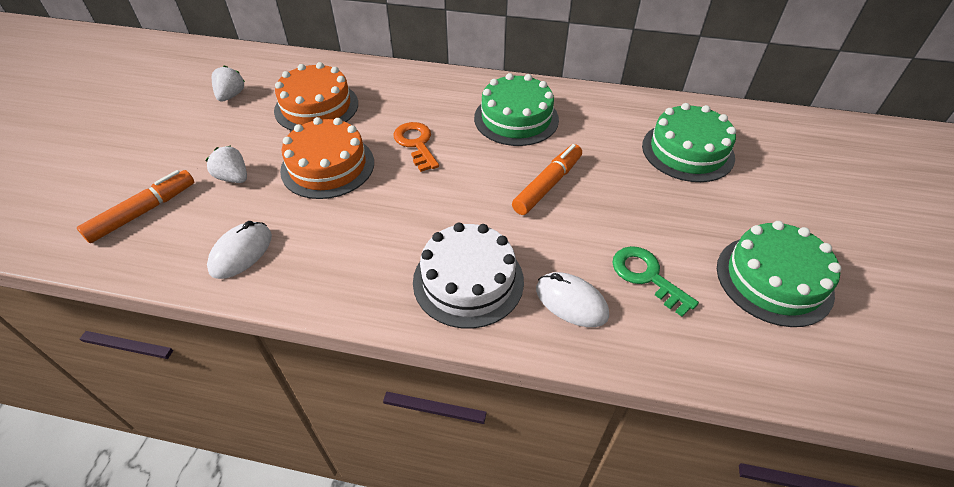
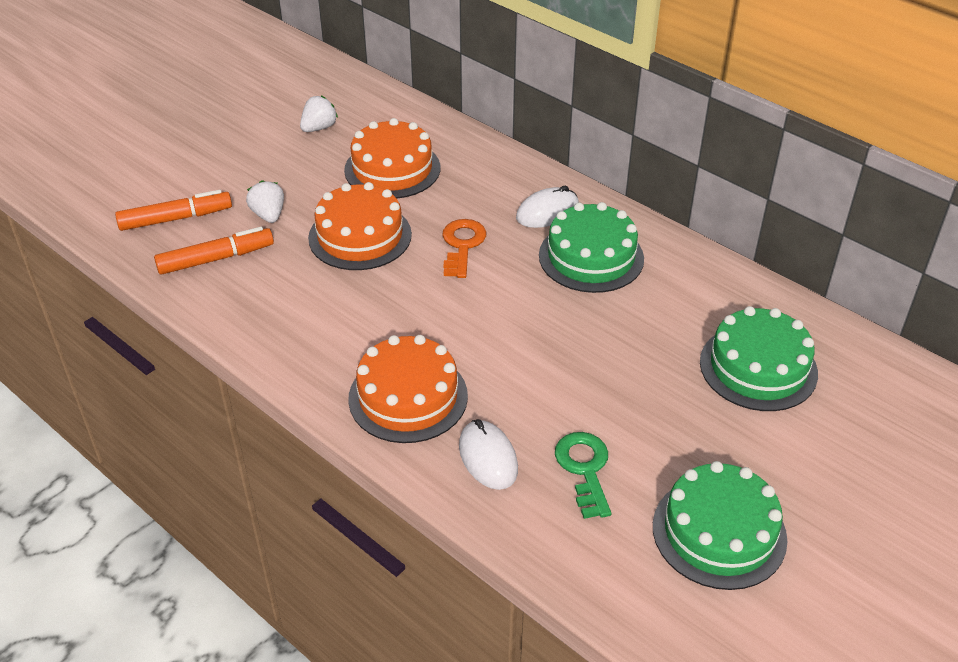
camera: 30 degrees right, 5 degrees down
(241, 252) = (232, 288): white mouse -> white mouse (547, 212)
(468, 281) = (408, 397): white cake -> orange cake
(548, 185) = (563, 340): orange marker -> orange marker (216, 259)

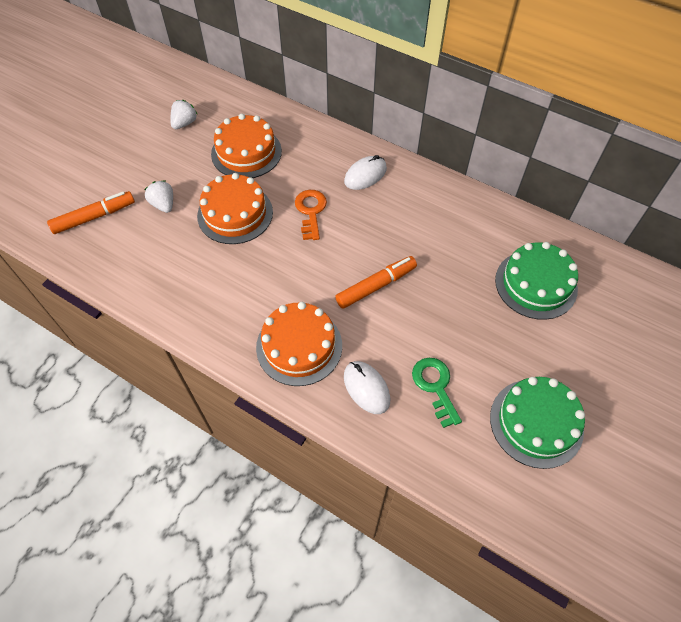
camera: 10 degrees left, 15 degrees up
(216, 259) = (132, 248): orange marker -> orange marker (376, 286)
(591, 257) = (403, 209): green cake -> none

